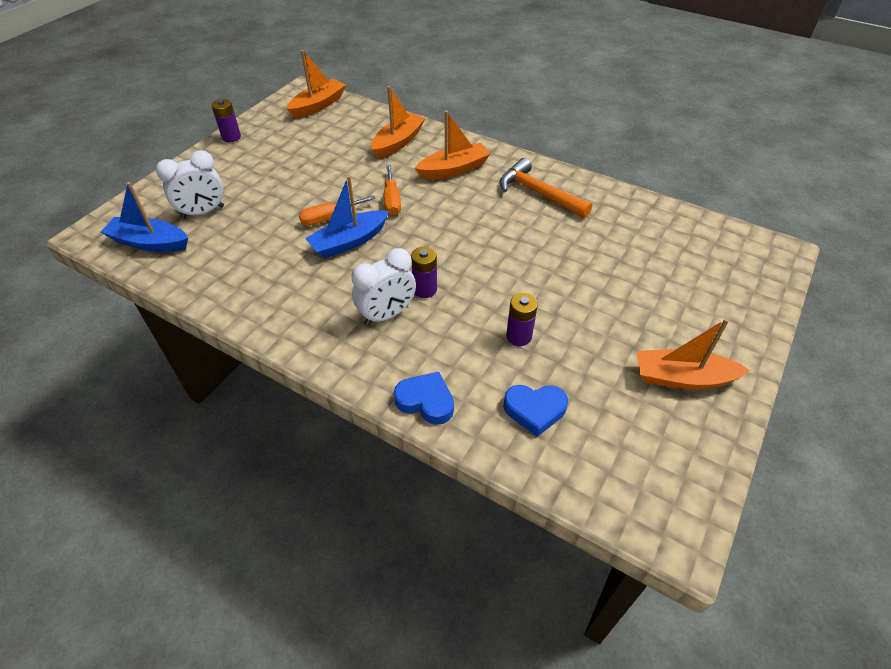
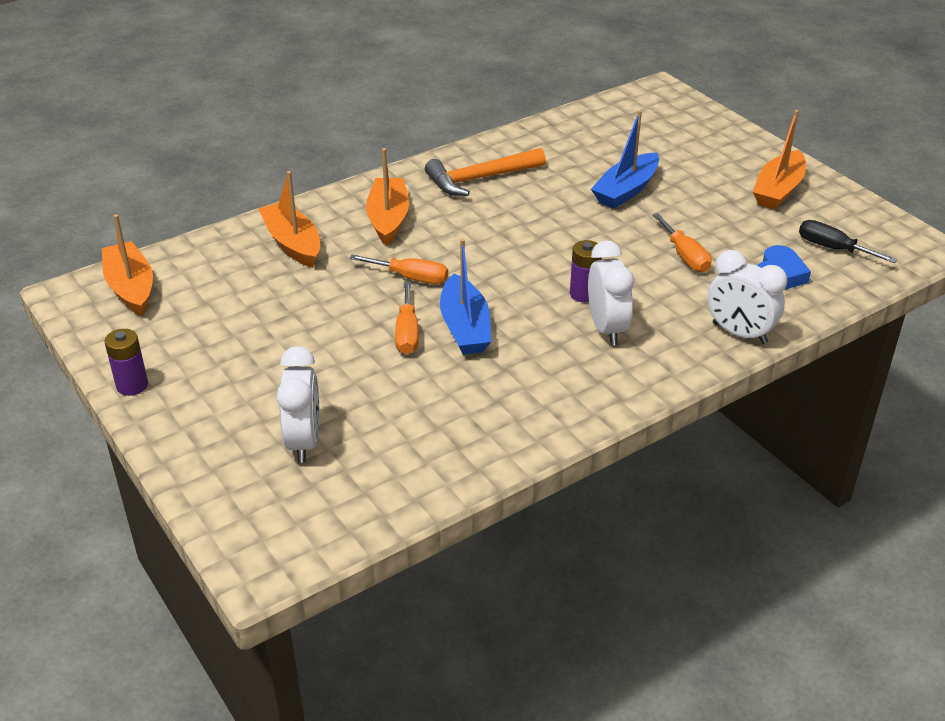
camera: 65 degrees left, 10 degrees down
(150, 243) = (335, 504): blue boat -> blue boat (626, 190)
(426, 401) = (739, 333): blue heart -> white clock
(519, 336) = (685, 256): purple battery -> orange screwdriver
(612, 445) = (833, 248): none -> black screwdriver

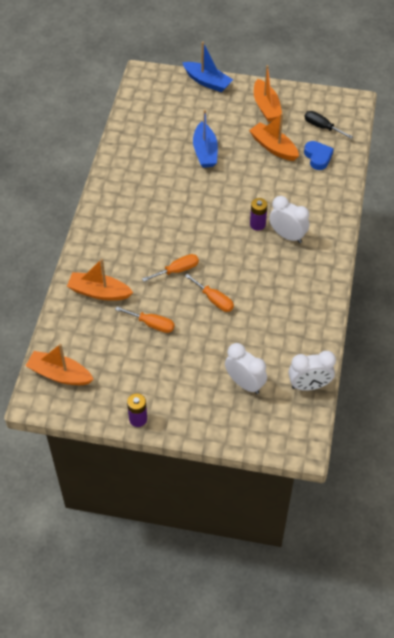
camera: 45 degrees left, 15 degrees up
(388, 219) = (123, 245): orange boat -> orange boat (273, 147)
(465, 327) = (233, 278): blue boat -> blue boat (207, 82)
(479, 179) = (133, 191): orange hammer -> none
(685, 256) = (272, 173): orange screwdriver -> orange screwdriver (152, 324)
(739, 333) = (337, 200): white clock -> white clock (309, 385)
(833, 248) = (322, 127): black screwdriver -> black screwdriver turned 45 degrees clockwise

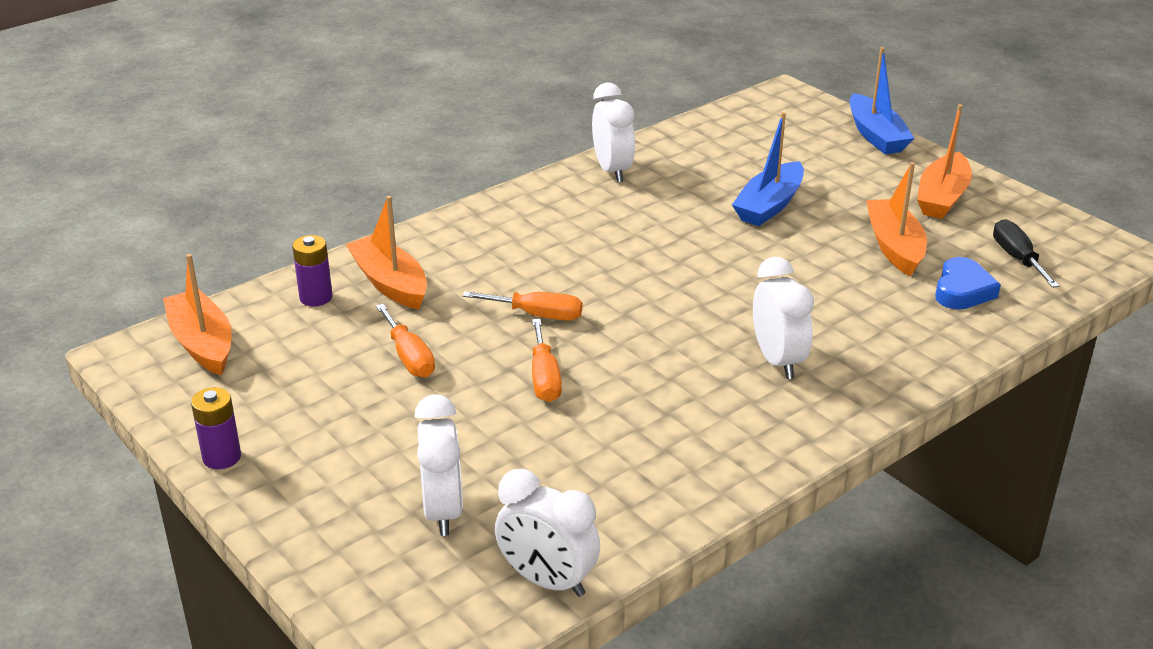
camera: 40 degrees right, 20 degrees down
(120, 168) = (612, 171): none -> white clock
(257, 224) = (743, 323): purple battery -> purple battery (316, 297)

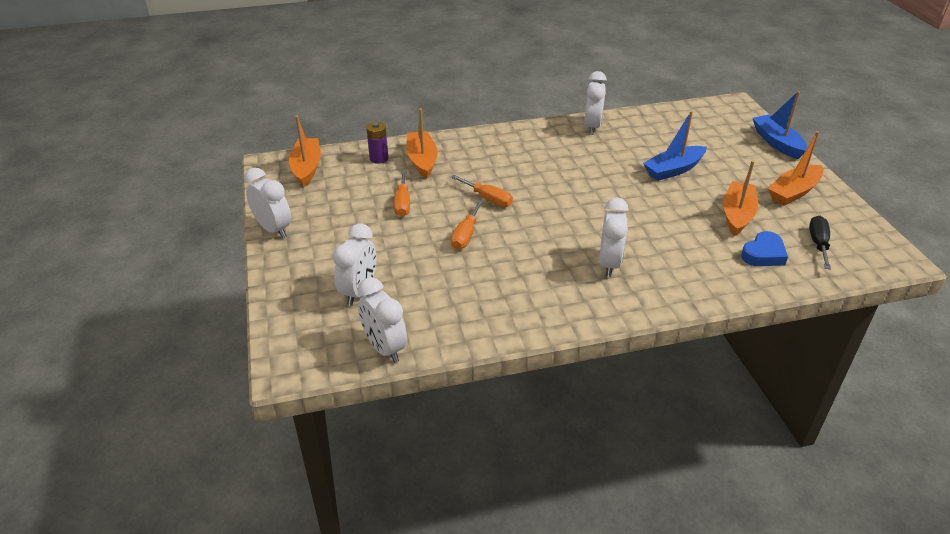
camera: 25 degrees right, 5 degrees up
(222, 457) = (273, 229): purple battery -> white clock
(876, 135) = (777, 143): blue boat -> blue boat turned 150 degrees clockwise

